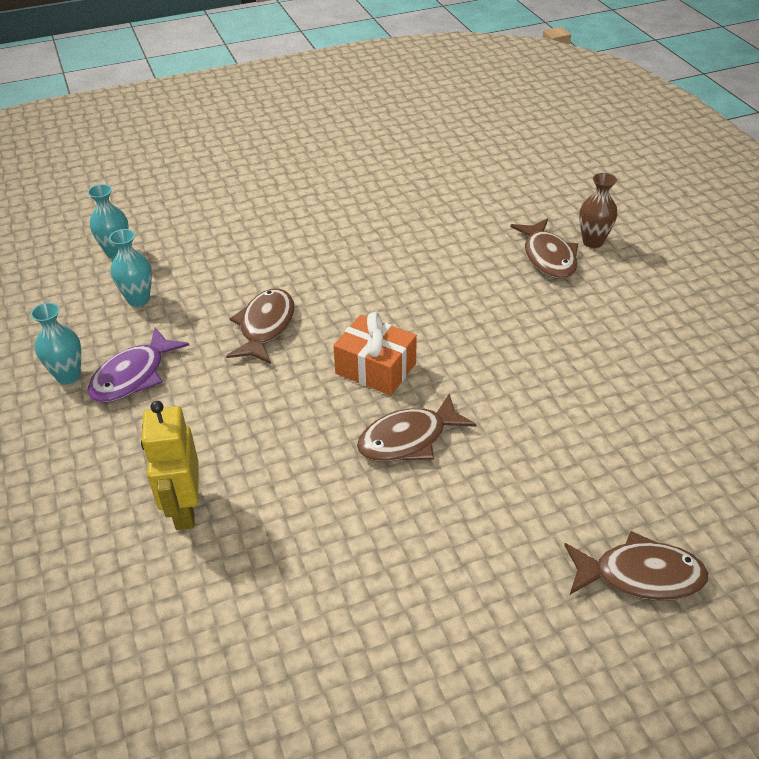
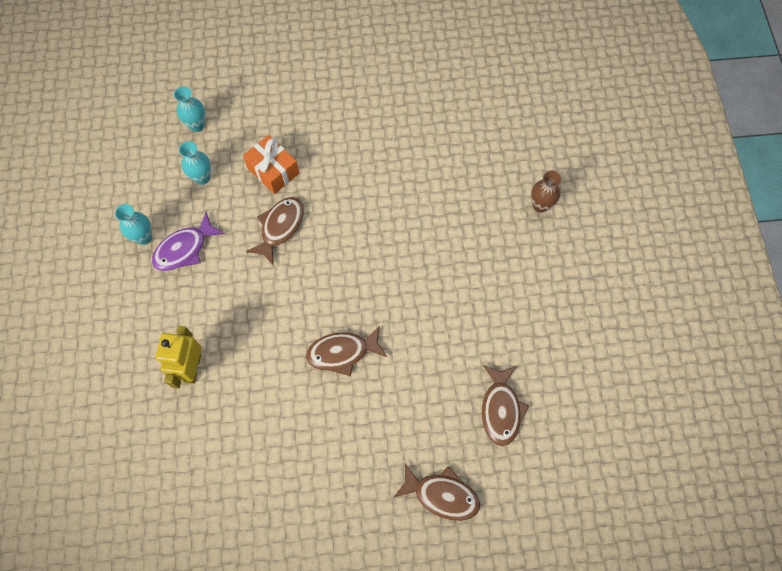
camera: 15 degrees right, 25 degrees up
(375, 368) = (341, 286): orange gift -> orange gift (273, 171)
(548, 257) = (500, 212): brown fish -> brown fish (500, 409)

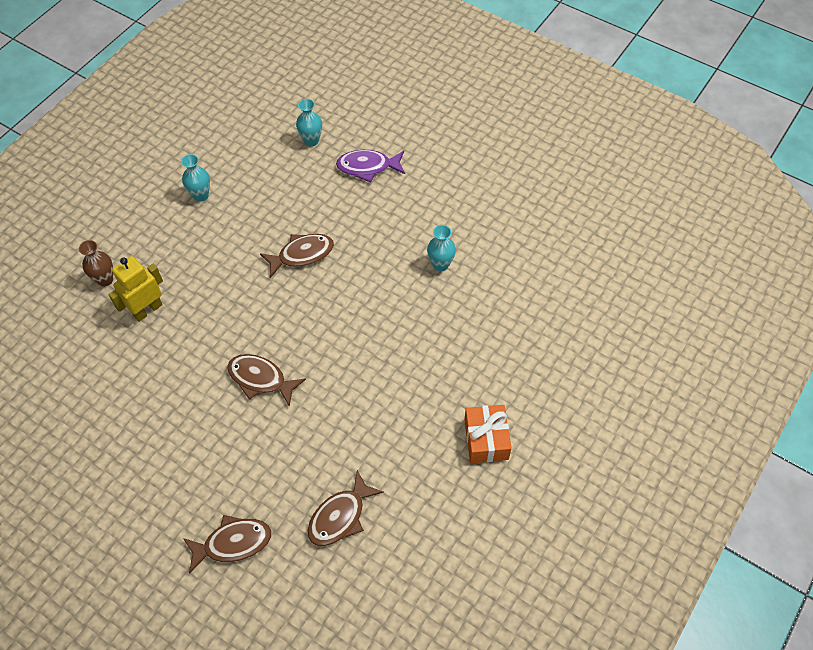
camera: 40 degrees right, 10 degrees down
(184, 249) = (220, 223): purple fish -> purple fish (368, 167)
(202, 178) = (280, 181): turquoise vase -> turquoise vase (440, 265)
(273, 171) = (336, 210): orange gift -> orange gift (486, 439)
(441, 495) = (233, 543): brown fish -> brown fish turned 75 degrees counterclockwise
(540, 205) = (527, 383): brown vase -> brown vase (105, 280)

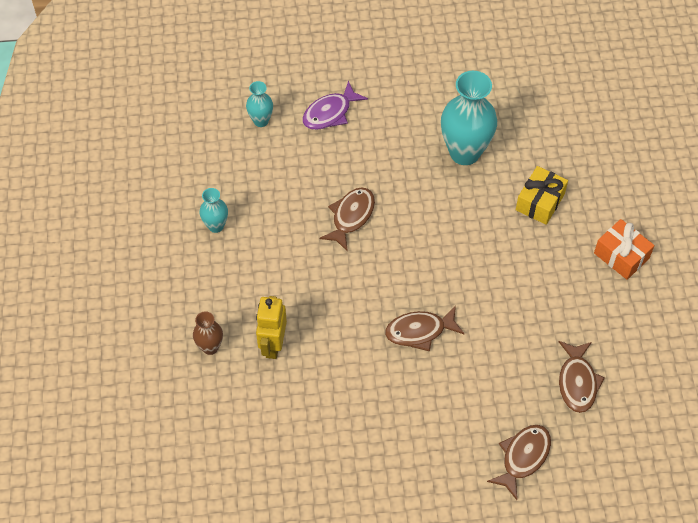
camera: 40 degrees left, 0 degrees up
(440, 265) = (464, 152): turquoise vase -> turquoise vase, size x2.01
(462, 346) = (540, 202): none -> yellow gift

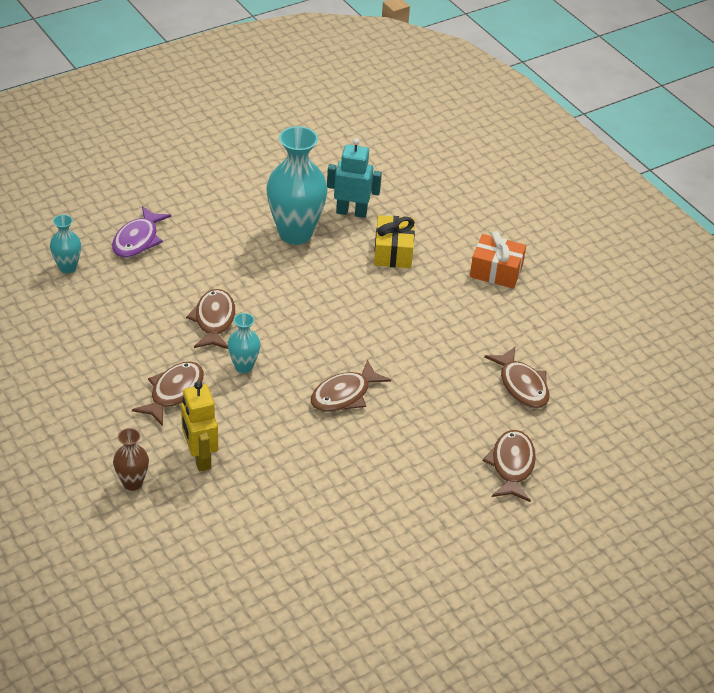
camera: 30 degrees left, 15 degrees down
(216, 226) = (73, 373): turquoise vase -> turquoise vase (244, 366)
(284, 275) = (174, 392): none -> brown fish
(525, 147) = (351, 212): none -> turquoise robot

